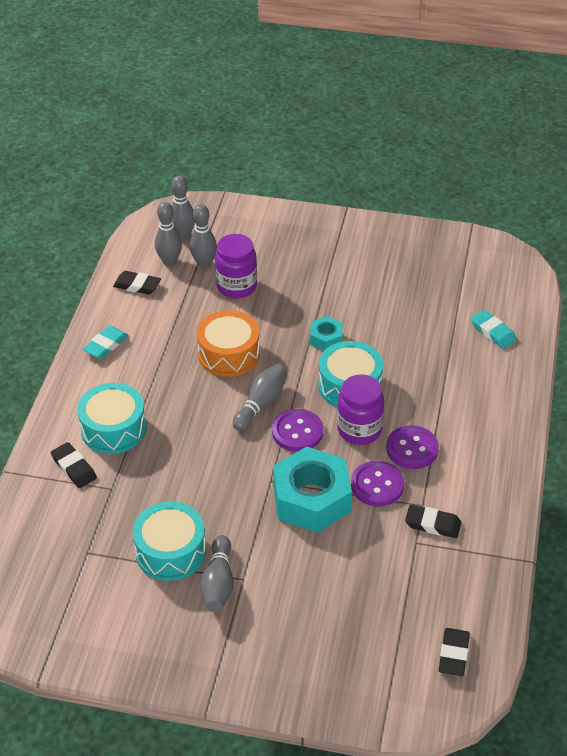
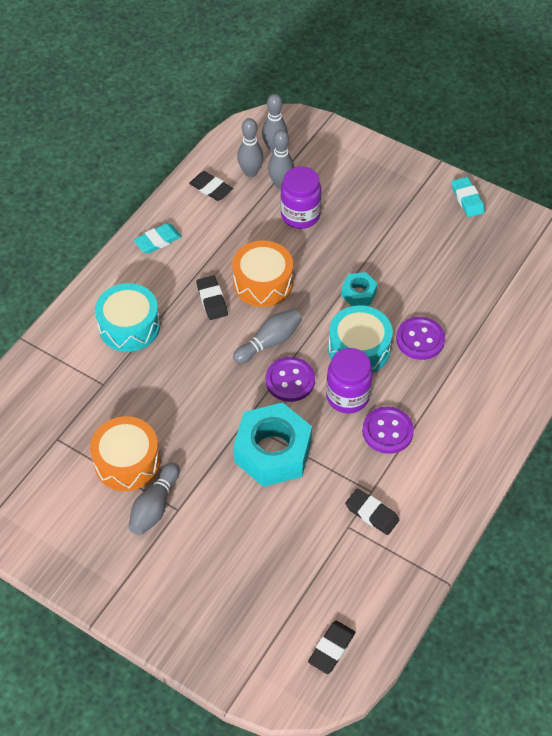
camera: 20 degrees right, 10 degrees up
(74, 468) = (79, 353): black eraser -> black eraser (212, 300)
(170, 551) = (127, 461): turquoise drum -> orange drum
(377, 485) = (338, 457): purple button -> purple button (420, 339)
(493, 332) = (521, 334): turquoise eraser -> turquoise eraser (467, 199)

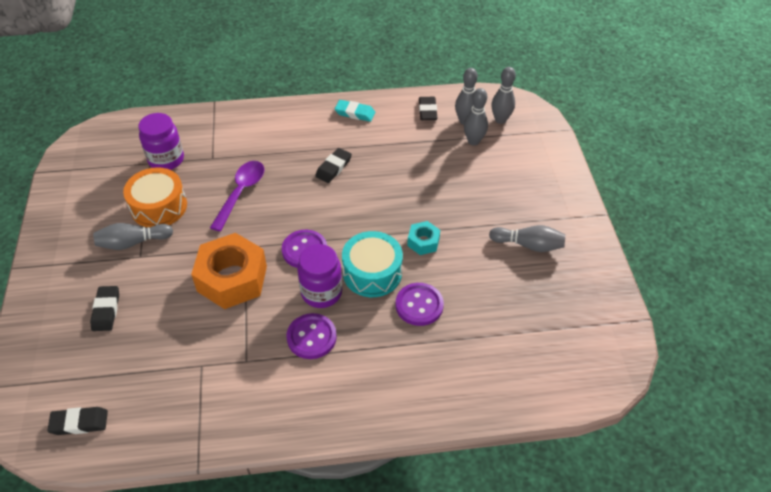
camera: 50 degrees right, 5 degrees down
(129, 326) = (271, 142): turquoise drum -> none
(173, 387) = (241, 192): none -> purple spoon
(263, 283) = (376, 184): orange drum -> none
(269, 342) = (327, 219): grey bowling pin -> grey bowling pin (528, 245)
(272, 452) = (232, 278): turquoise nut -> orange nut
(300, 215) = (457, 168): purple jar -> purple jar (166, 160)
(372, 513) = (225, 374): black eraser -> black eraser (106, 310)
(467, 199) = (589, 253): turquoise eraser -> none

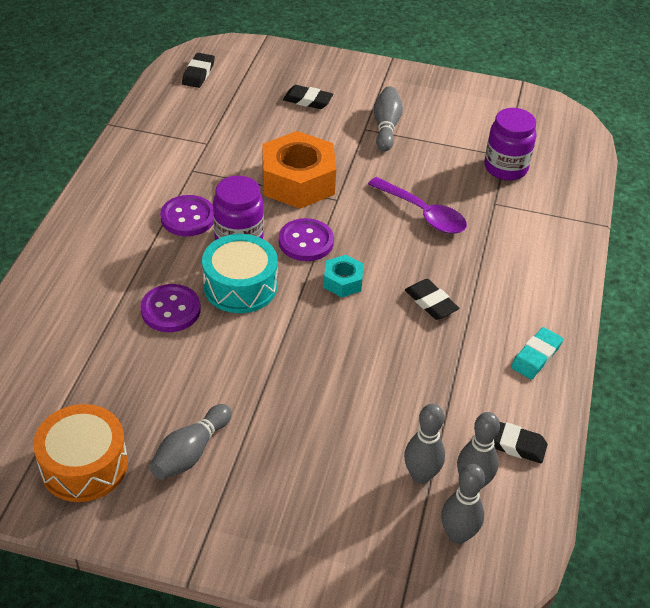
camera: 110 degrees right, 5 degrees down
(159, 207) = (430, 151): orange drum -> orange drum (84, 465)
(423, 242) = (259, 346): turquoise nut -> turquoise nut (343, 281)

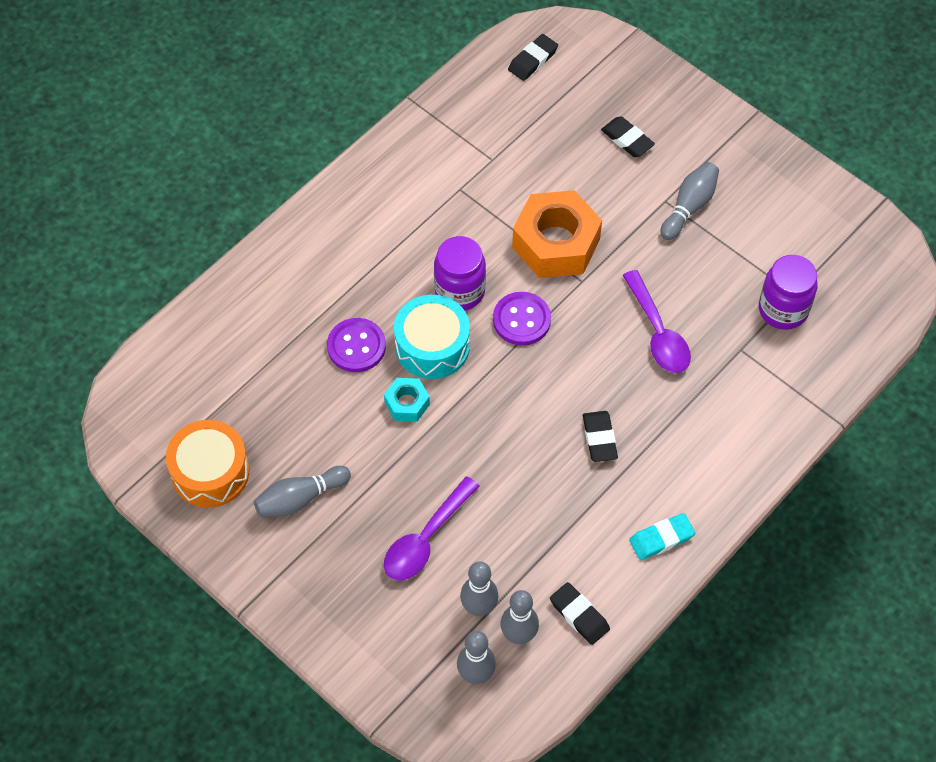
camera: 30 degrees right, 15 degrees up
(188, 217) = (425, 246): purple button -> none
(333, 438) = (425, 539): none -> purple spoon
(343, 281) = (530, 380): turquoise nut -> turquoise nut (407, 403)

